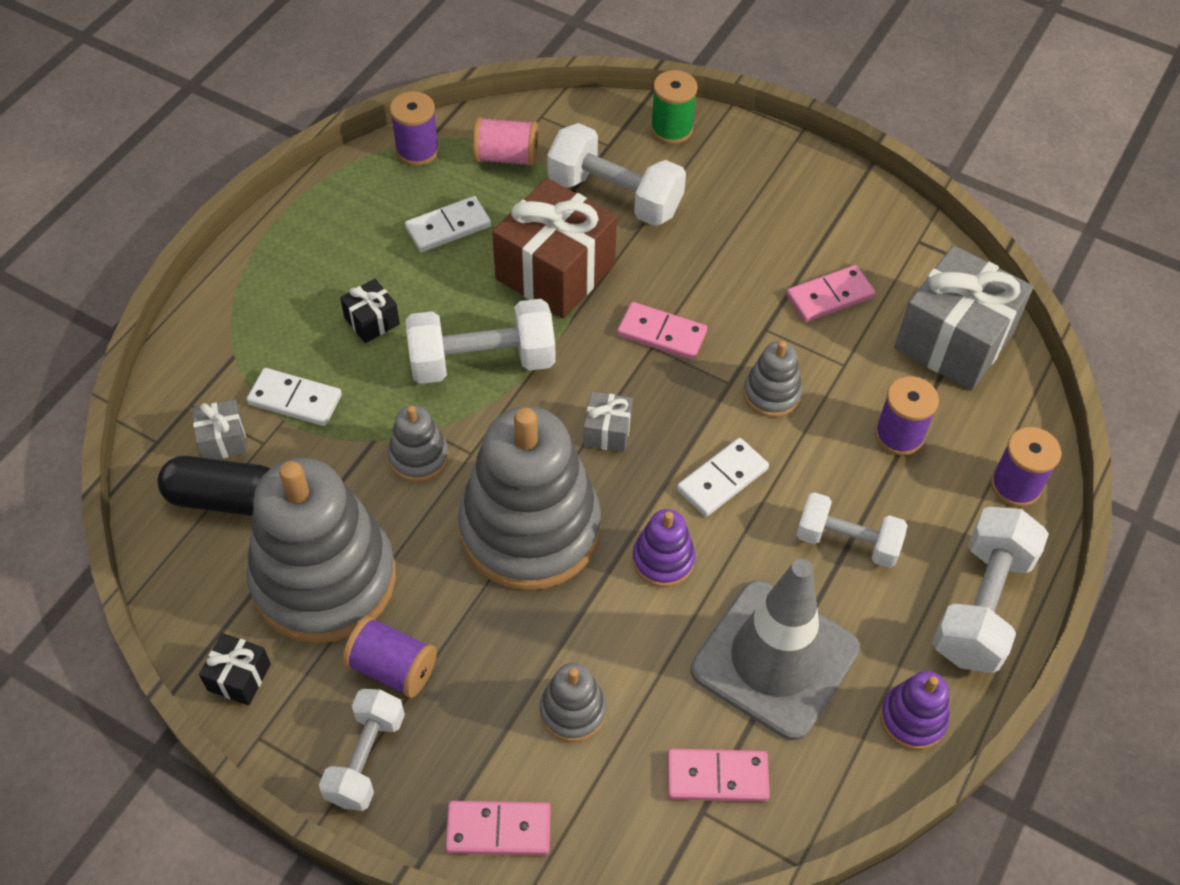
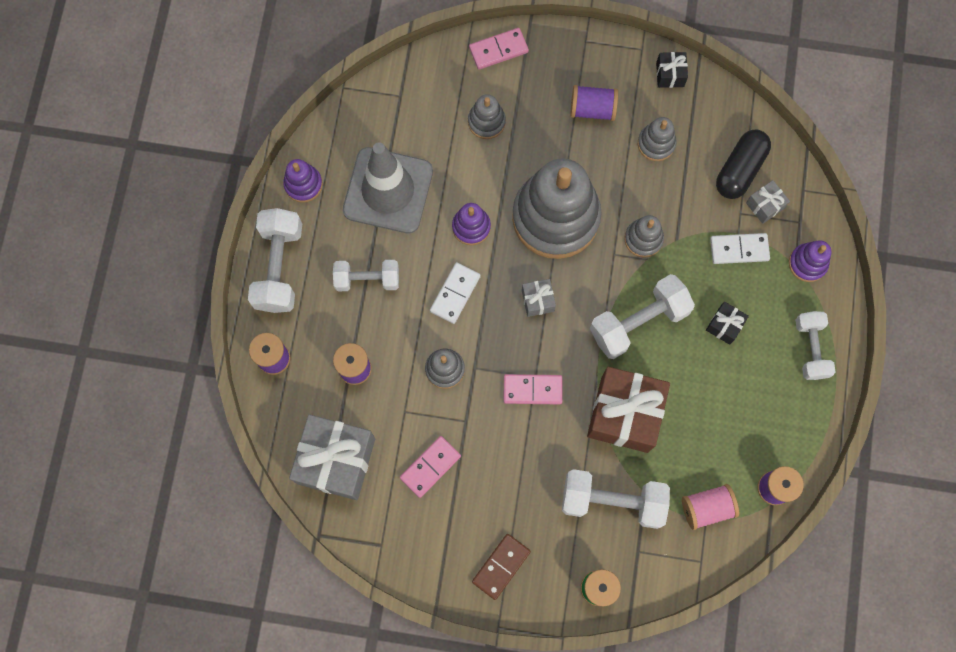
camera: 160 degrees right, 20 degrees up
(216, 353) = (807, 263): none -> purple stacking toy
(225, 499) = (740, 169): black capsule -> black capsule turned 45 degrees counterclockwise
(324, 579) = (656, 144): grey stacking toy -> grey stacking toy, size x0.44
(366, 758) = (581, 59): white dumbbell -> white dumbbell (810, 349)
(448, 227) = (715, 424): white domino -> none
(717, 777) = (398, 115): pink domino -> none
(777, 179) = (501, 566): none -> brown domino

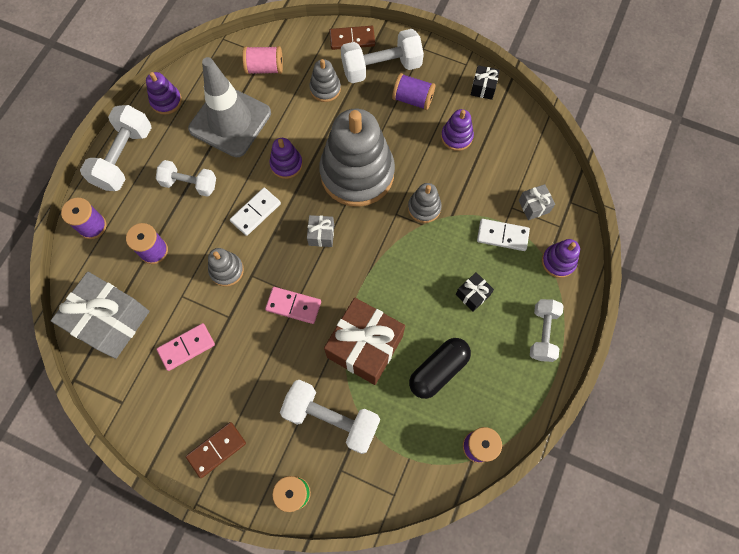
camera: 15 degrees right, 5 degrees down
(498, 50) = (352, 39): pink domino -> brown domino
(638, 322) = (400, 273): white dumbbell -> white dumbbell (381, 67)
(656, 144) = (456, 137): grey stacking toy -> purple stacking toy
(707, 508) = (413, 448): pink spool -> pink spool (265, 68)
(740, 169) = (520, 173): black capsule -> black capsule (438, 370)

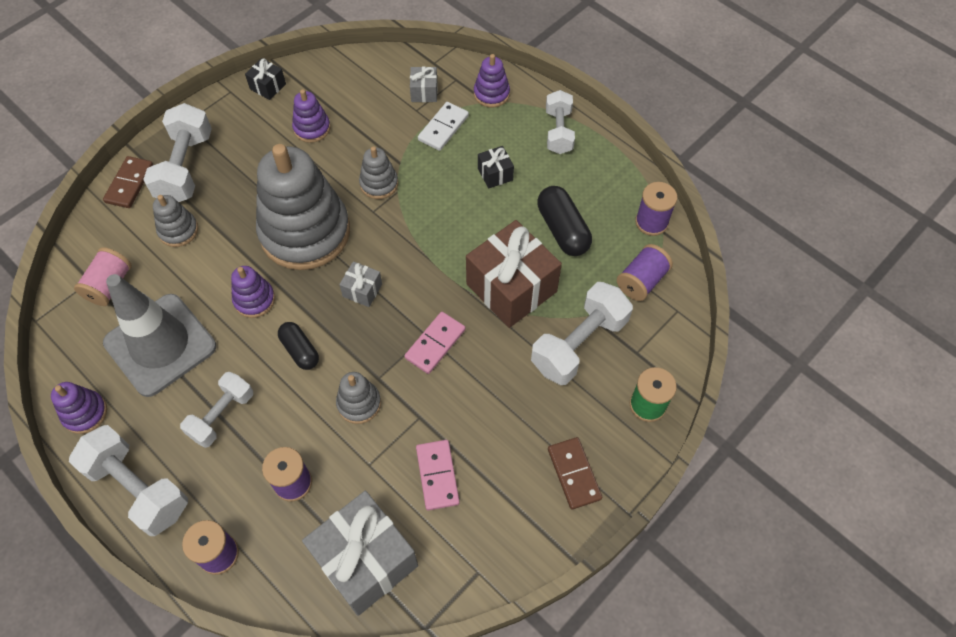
camera: 70 degrees left, 10 degrees down
(256, 212) = (300, 350): white domino -> black capsule
(413, 99) = (243, 151): purple spool -> purple spool (641, 281)
(542, 333) = (558, 131): white dumbbell -> white dumbbell turned 60 degrees clockwise

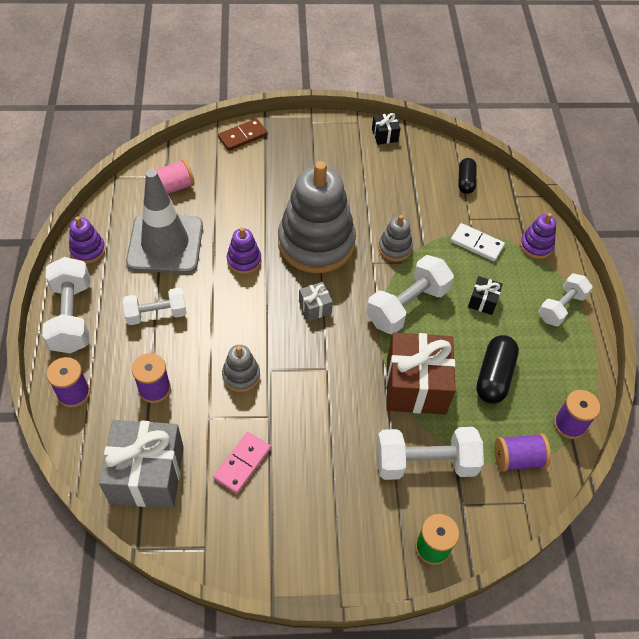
camera: 40 degrees right, 5 degrees down
(178, 230) = (242, 184): grey stacking toy -> none
(185, 167) = (284, 150): white dumbbell -> white dumbbell (407, 306)
(300, 350) = (239, 313): black capsule -> black capsule (465, 181)
(312, 128) = (386, 181): purple stacking toy -> none
(424, 92) = (487, 211): grey gift -> none
(435, 344) = (326, 379): pink domino -> none
(443, 128) = (476, 244): white domino -> white domino turned 45 degrees clockwise
(574, 474) = (331, 545): brown domino -> none

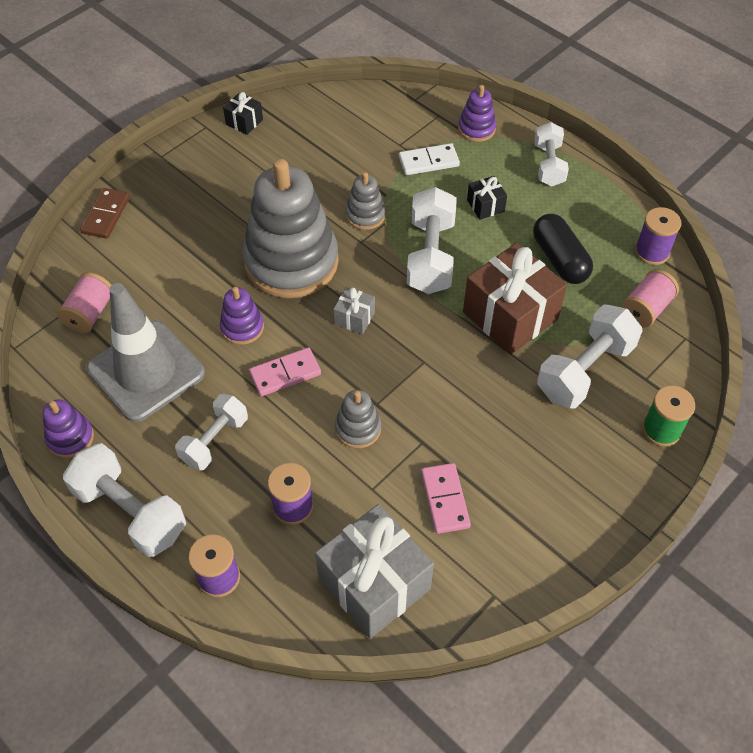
camera: 40 degrees left, 0 degrees up
(237, 308) = (285, 374): none -> pink domino
(465, 181) = (361, 114): black capsule -> none
(518, 459) = (645, 309): purple spool -> pink spool

